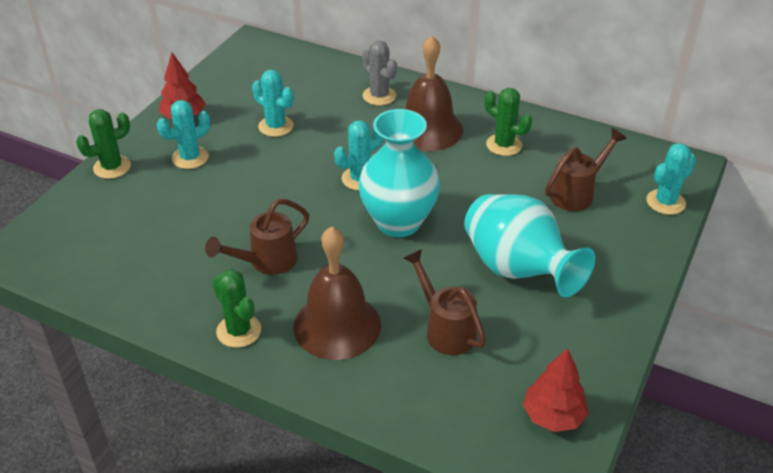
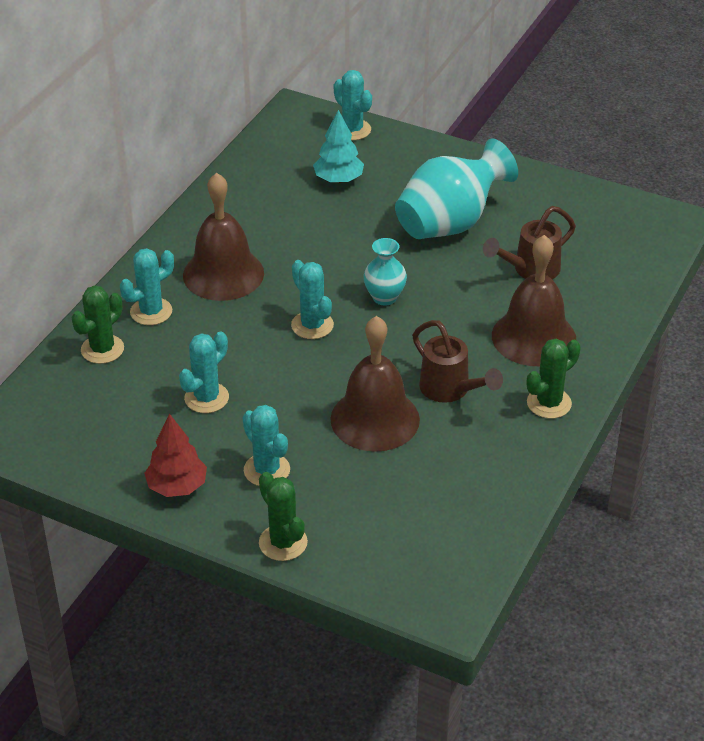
camera: 90 degrees left, 0 degrees up
(237, 215) = (375, 419): none -> brown bell
(379, 96) = (151, 312): grey cactus -> turquoise cactus
(398, 222) = (384, 297): turquoise vase -> turquoise vase, size x0.52
(504, 145) = (257, 221): green cactus -> green cactus (102, 349)
(553, 416) = (617, 217): red tree -> none
(577, 193) = (338, 179): brown watering can -> turquoise tree

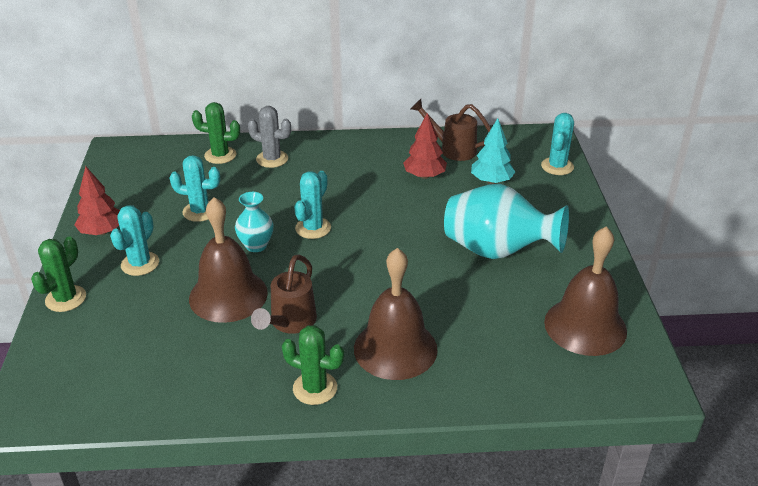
camera: 60 degrees right, 5 degrees down
(151, 312) = (272, 159): turquoise cactus -> grey cactus
(223, 274) = (336, 172): brown bell -> brown bell (585, 326)
(289, 217) = (424, 176): none -> red tree
(384, 297) = (375, 250): turquoise vase -> turquoise vase (256, 245)
(530, 270) = (482, 316): brown watering can -> brown watering can (452, 149)

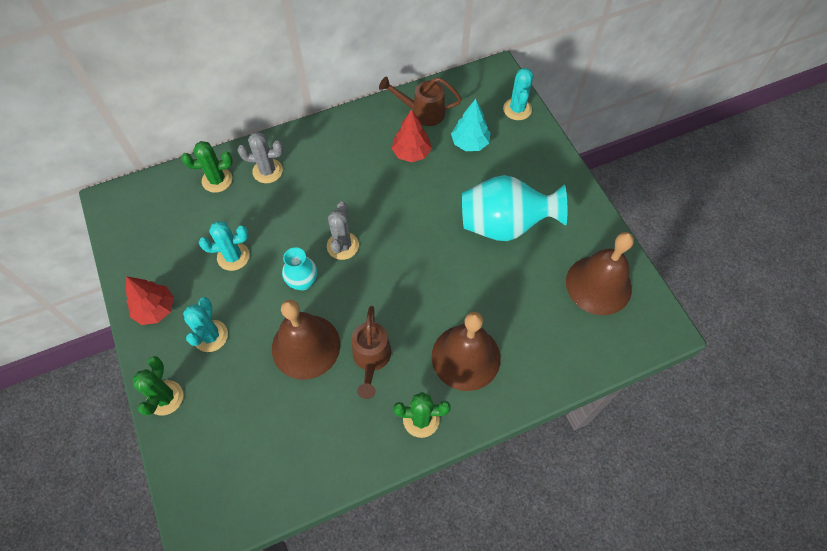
camera: 20 degrees left, 25 degrees up
(313, 228) = (342, 246): turquoise cactus -> grey cactus

